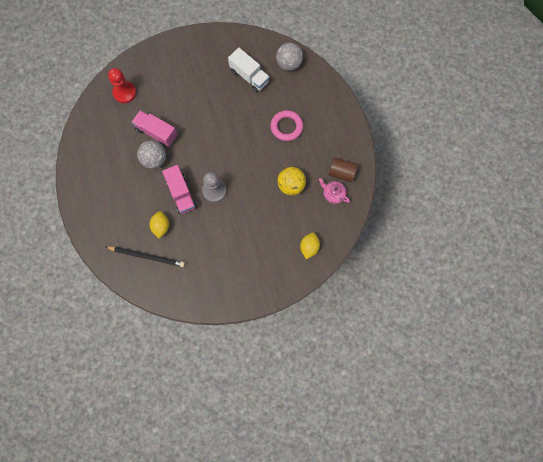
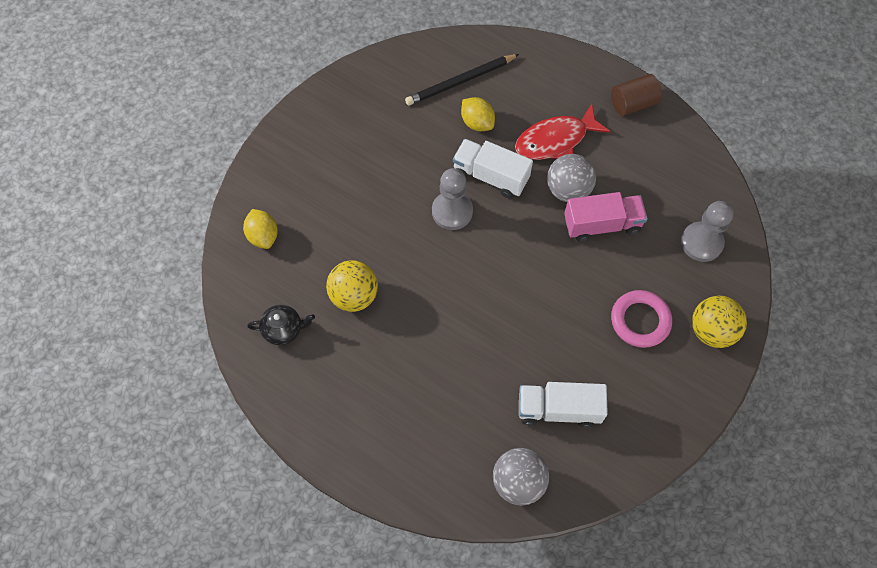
camera: 140 degrees right, 10 degrees down
(124, 92) = (701, 243): red pawn -> grey pawn
(135, 188) = (555, 140): none -> red fish
(160, 58) = (711, 331): none -> yellow ball
(181, 194) = (490, 176): pink truck -> white truck
(286, 127) = (432, 374): pink ring -> pink ring (640, 320)
(333, 194) = (283, 329): pink teapot -> black teapot
(341, 173) = (294, 369): brown cylinder -> brown cylinder (633, 104)

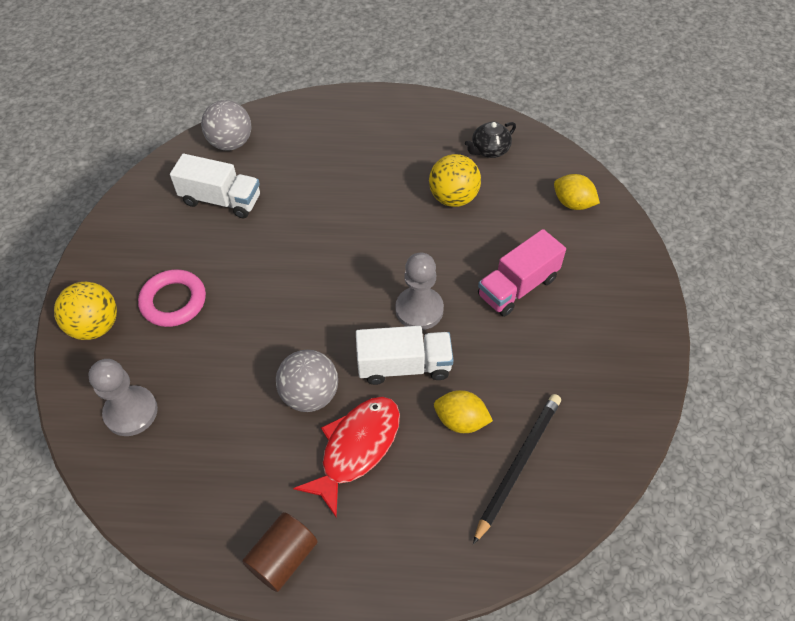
camera: 150 degrees right, 10 degrees down
(558, 409) = (221, 200): white truck -> white truck turned 45 degrees clockwise
(602, 224) = (253, 375): pink truck -> pink truck (517, 287)

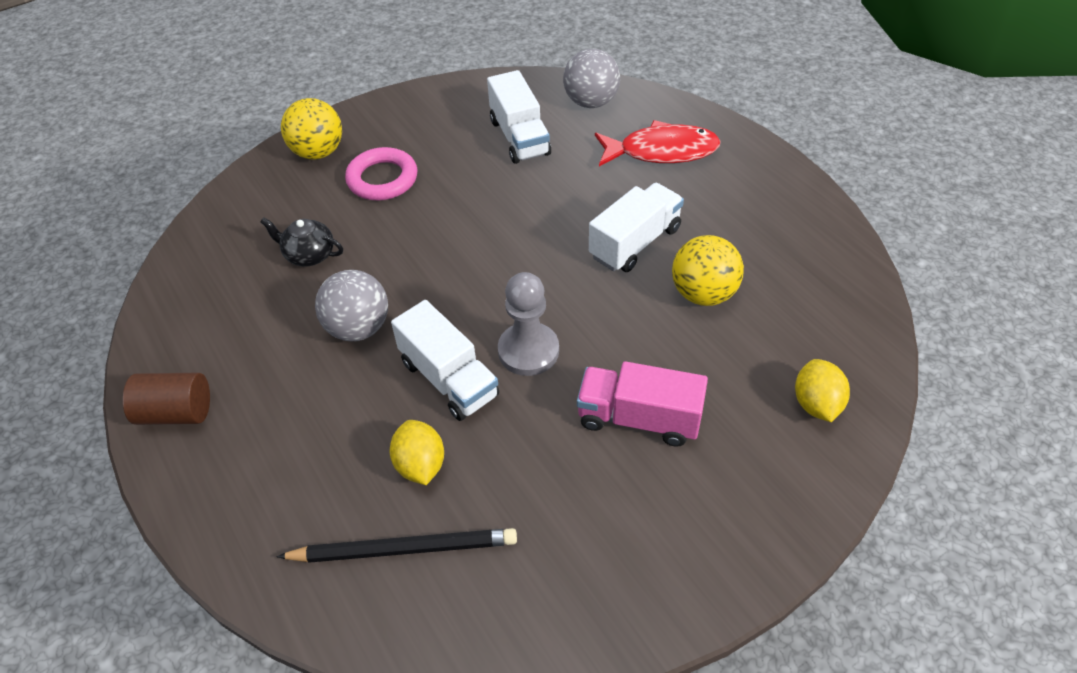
camera: 55 degrees right, 5 degrees down
(131, 412) = (252, 225): grey pawn -> none
(356, 448) = (325, 398): red fish -> red fish (661, 151)
(382, 202) = (635, 243): none -> white truck
(489, 150) = (807, 284): black teapot -> black teapot (309, 255)

